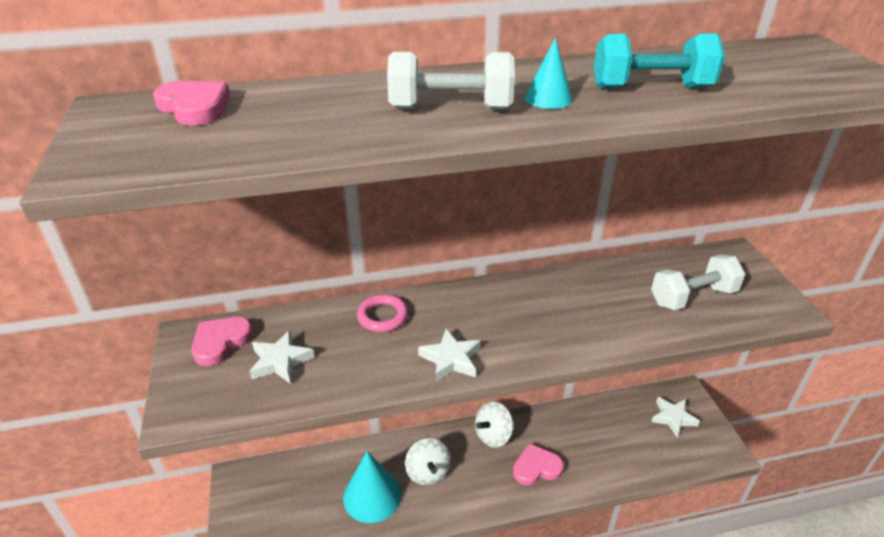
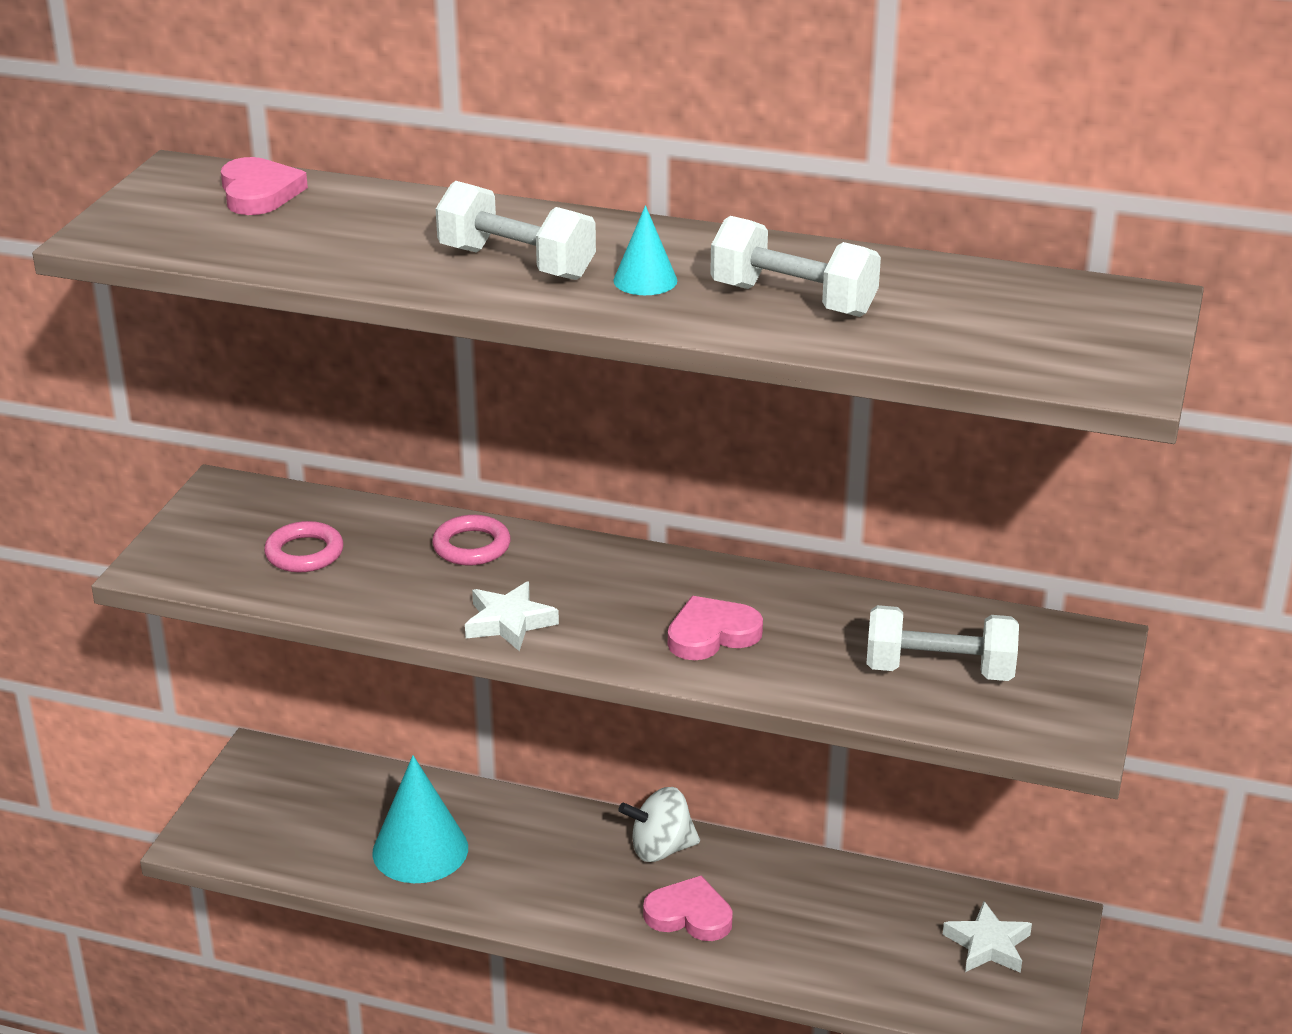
camera: 30 degrees right, 5 degrees down
(221, 342) = (254, 509): pink heart -> pink heart (712, 634)
(280, 361) = (304, 553): white star -> pink ring
(428, 472) = (521, 854): white spinning top -> none
(651, 88) = (793, 300): turquoise dumbbell -> white dumbbell

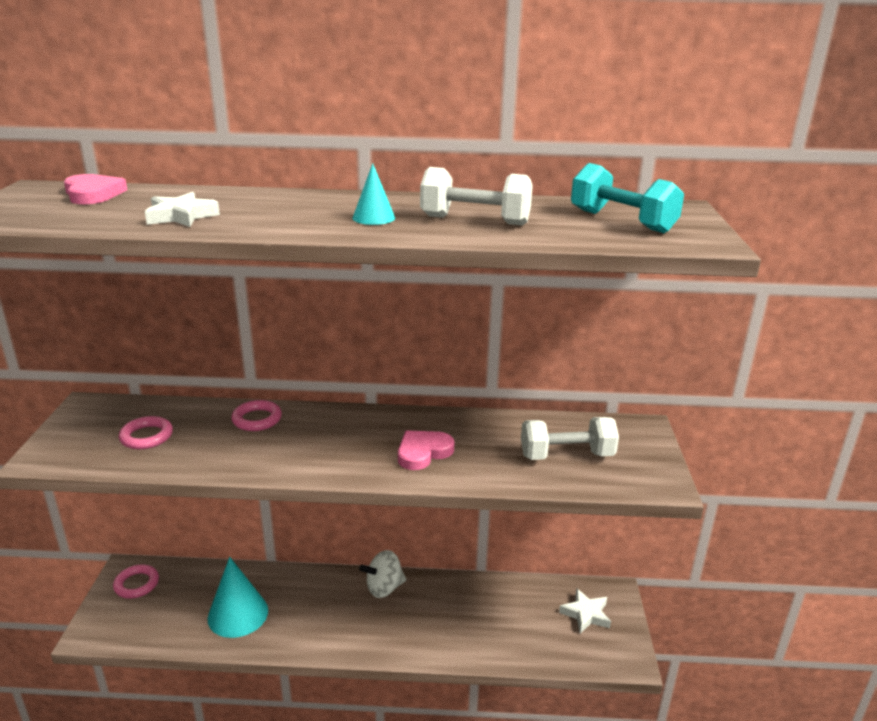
camera: 15 degrees left, 5 degrees down
(273, 780) = (137, 584): none -> pink ring
(509, 622) = (292, 462): white star -> white star (181, 216)
(516, 263) = (283, 215): white dumbbell -> none
(689, 915) = (412, 627): pink heart -> none
(1020, 323) = (622, 221): none -> turquoise dumbbell

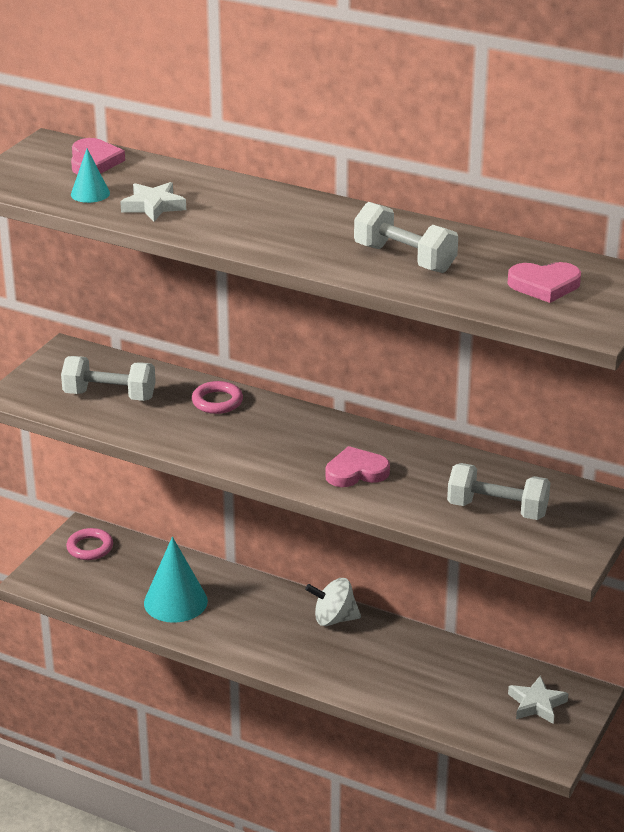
camera: 25 degrees right, 5 degrees up
(146, 436) = (109, 395): pink ring -> white dumbbell
(373, 218) = (316, 238): turquoise cone -> turquoise cone (90, 193)
(622, 221) = (544, 285): turquoise dumbbell -> pink heart

